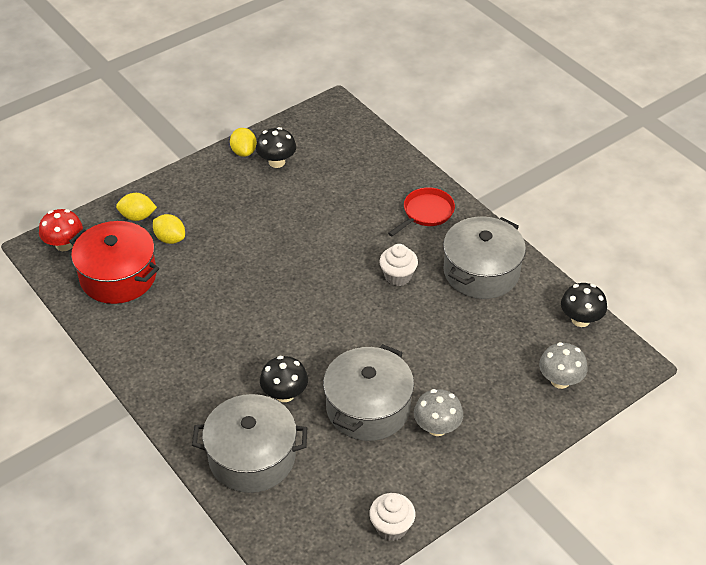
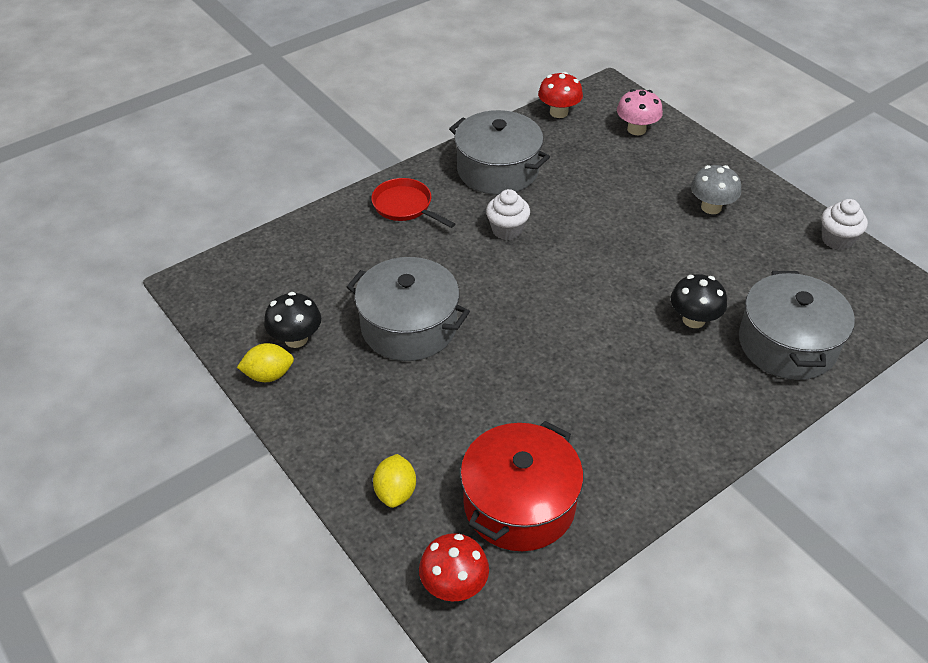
camera: 90 degrees left, 0 degrees up
(170, 239) = (443, 448): yellow lemon -> none
(368, 407) = (697, 254): grey pot -> grey pot (409, 326)
(560, 380) = (636, 129): grey mushroom -> pink mushroom
(580, 319) = (558, 112): black mushroom -> red mushroom

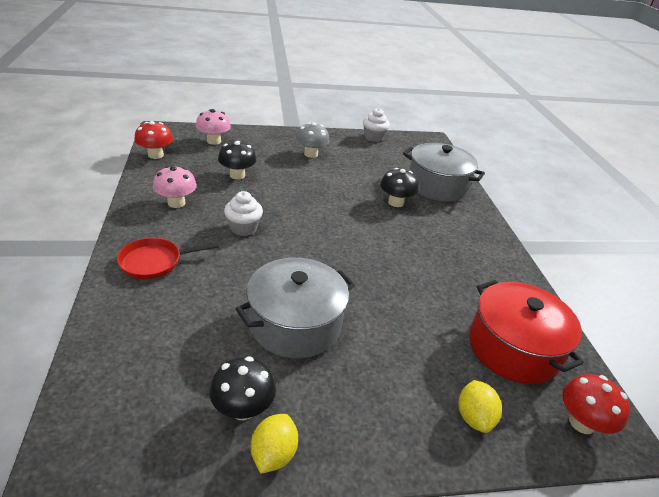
camera: 65 degrees left, 10 degrees down
(395, 492) = (474, 417): yellow lemon -> yellow lemon turned 60 degrees clockwise
(497, 170) = (176, 203): grey pot -> pink mushroom
(592, 179) = (237, 175): none -> black mushroom

